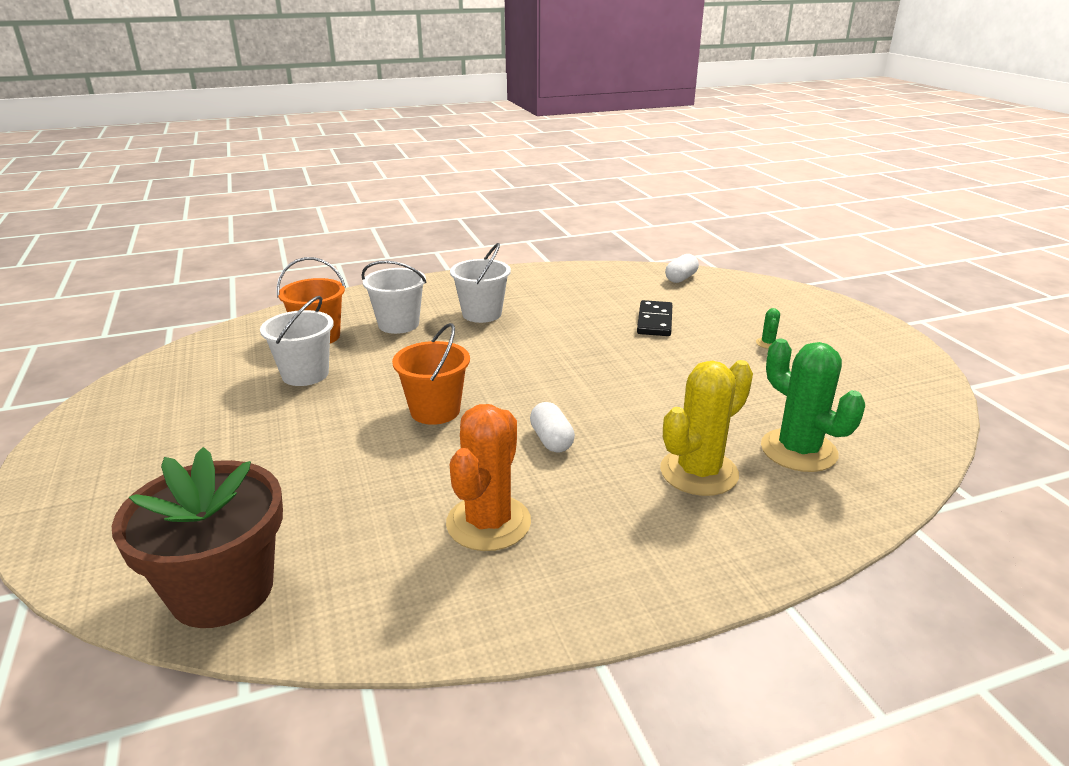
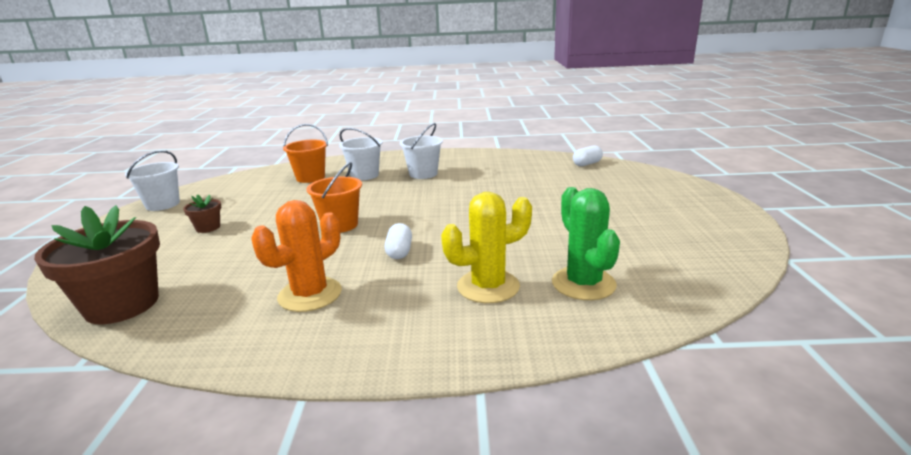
camera: 20 degrees right, 5 degrees down
(233, 442) = (208, 227): none -> brown flower pot
(305, 374) = (283, 197): white bucket -> white bucket (162, 204)
(655, 321) = (542, 188): black domino -> none
(767, 343) = (621, 210): green cactus -> none

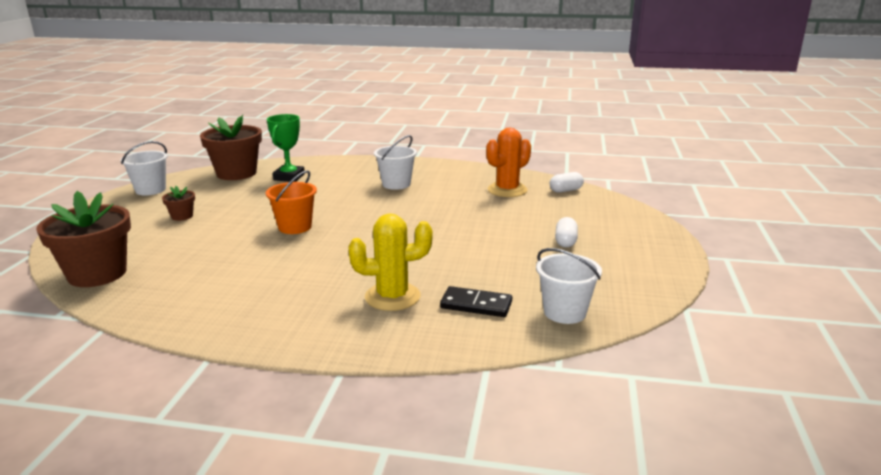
camera: 10 degrees right, 0 degrees up
(253, 179) = (236, 173): none -> brown flower pot
(310, 178) = (289, 177): orange bucket -> green trophy
(310, 295) = (243, 284): orange cactus -> orange cactus (507, 190)
(364, 175) = (340, 180): white bucket -> white bucket (564, 312)
(399, 251) = (334, 257): white capsule -> white capsule (565, 241)
(583, 284) = (476, 305): green cactus -> black domino

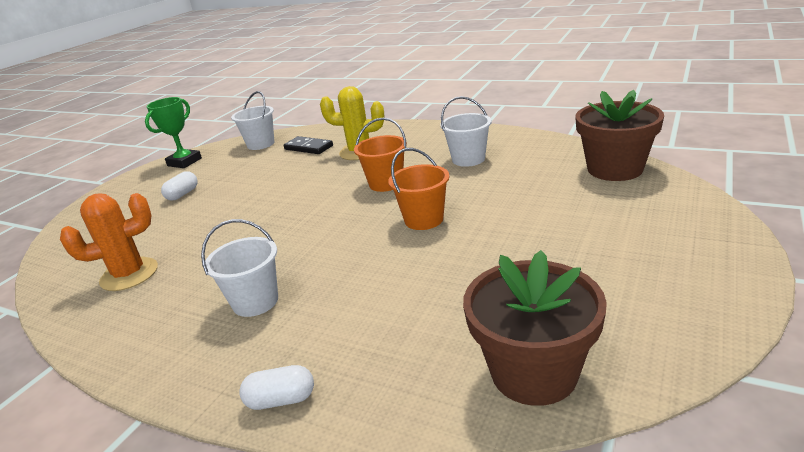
camera: 160 degrees left, 5 degrees up
(150, 190) = (686, 320): white bucket -> white bucket (468, 159)
(182, 216) = (577, 244): brown flower pot -> none
(289, 177) = (423, 344): green trophy -> green trophy (184, 162)
(339, 256) = (386, 183): none -> orange bucket
(566, 190) = (67, 269): white capsule -> white capsule (281, 400)

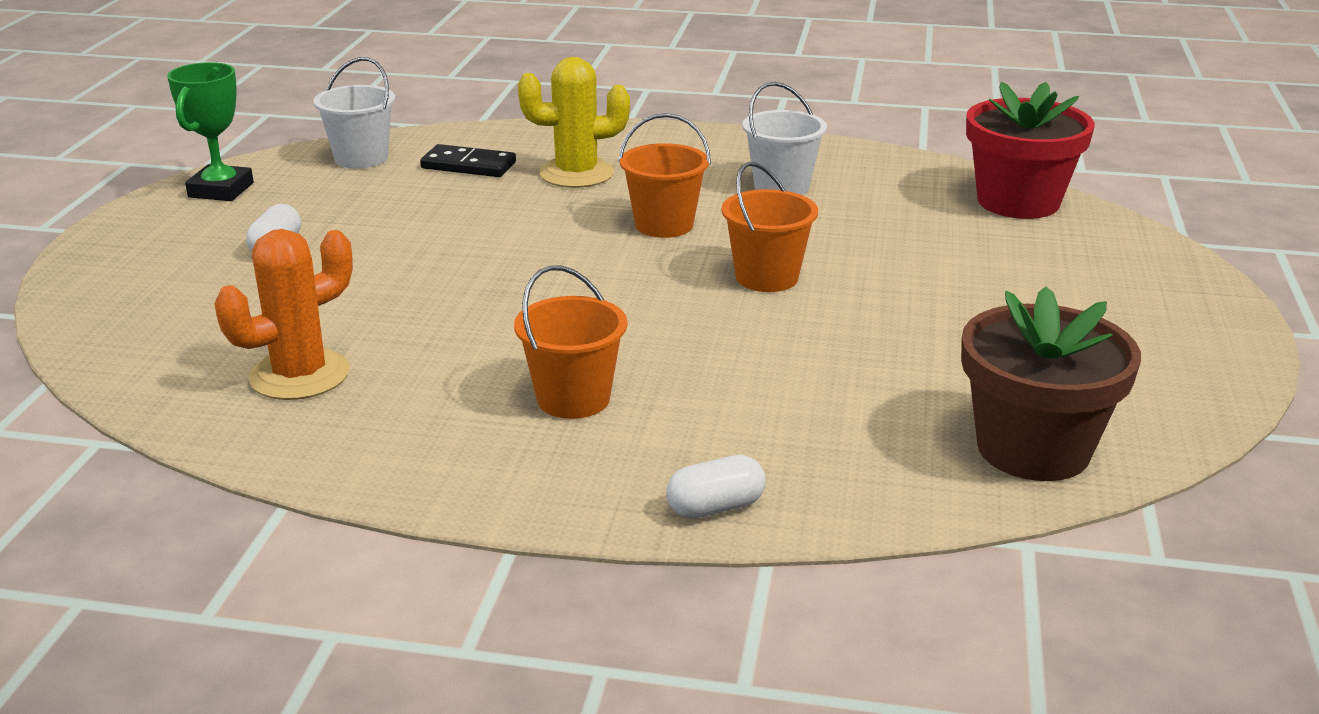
camera: 20 degrees left, 0 degrees up
(255, 302) = (573, 399): white bucket -> orange bucket
(615, 169) = (1018, 202): brown flower pot -> red flower pot

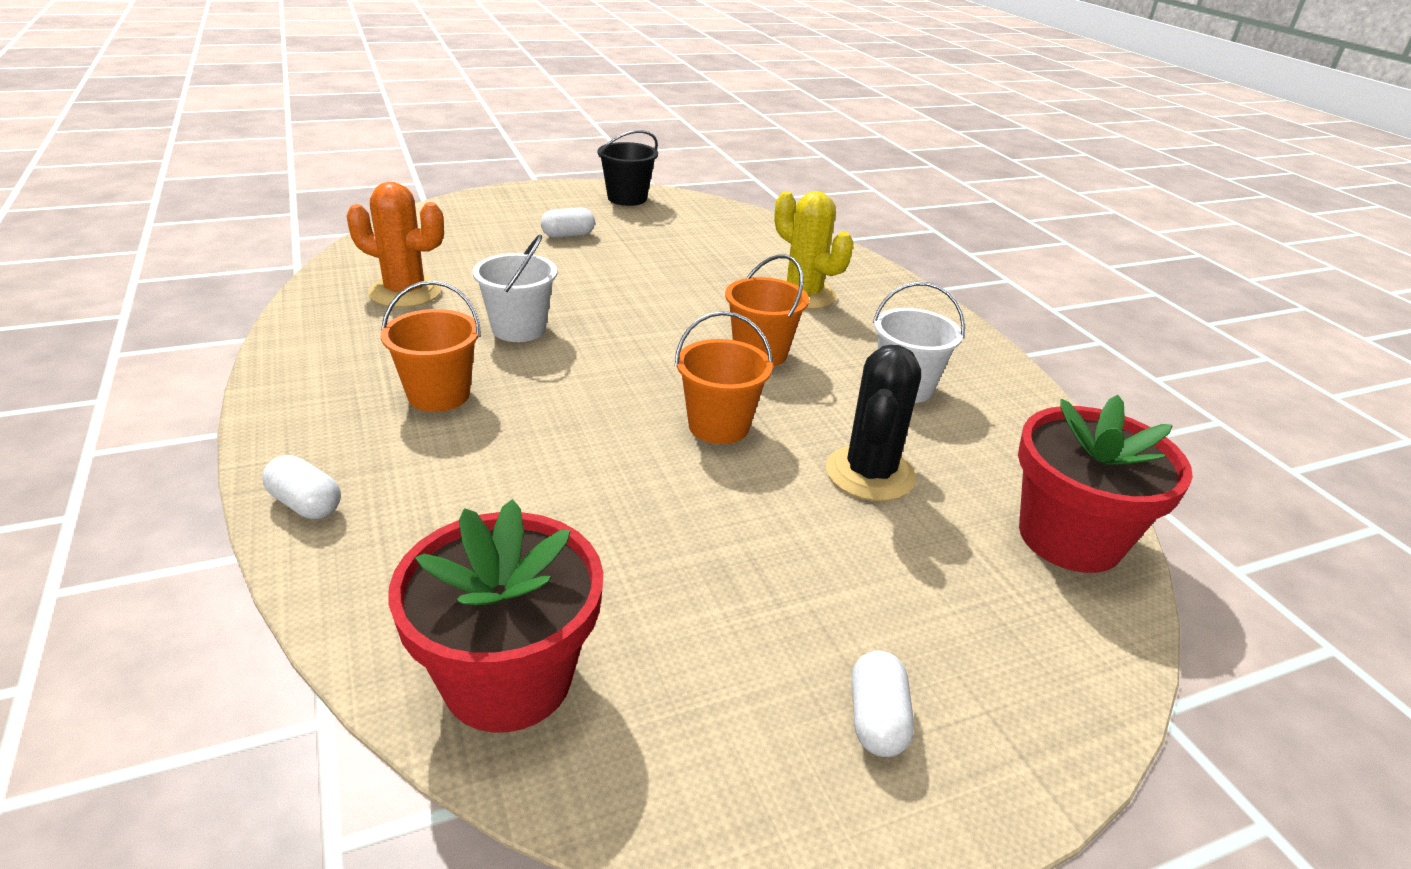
camera: 55 degrees right, 5 degrees up
(221, 190) = (627, 198): green trophy -> black bucket
(361, 158) = (725, 220): white bucket -> white bucket (519, 329)
(468, 165) = (762, 255): black domino -> none
(889, 240) = (870, 474): none -> black cactus
(1033, 449) = (508, 678): brown flower pot -> red flower pot
(1150, 325) = (876, 719): none -> white capsule

